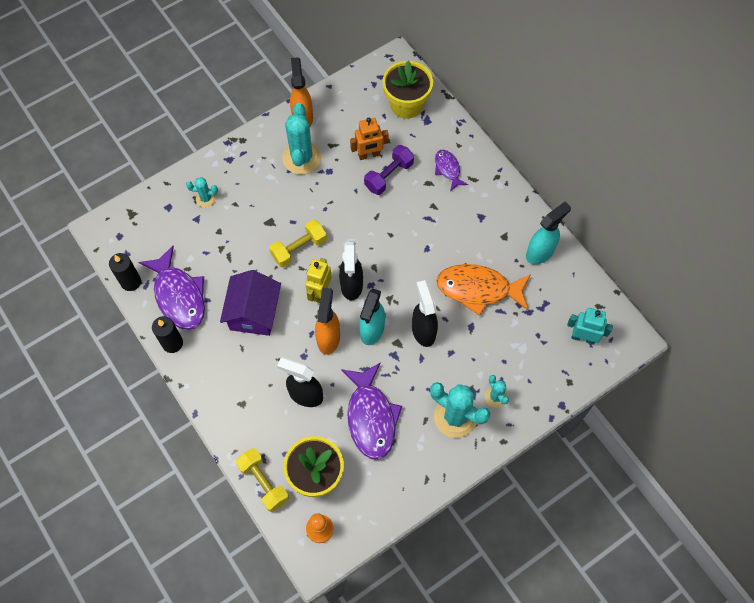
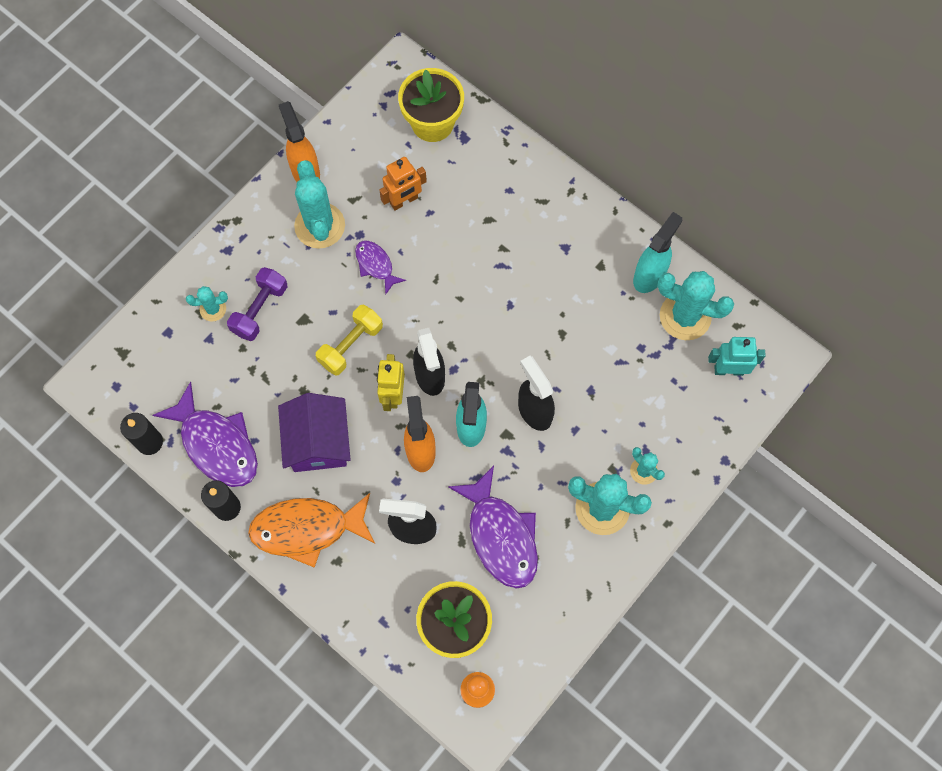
camera: 15 degrees left, 5 degrees up
(263, 482) = (393, 652): yellow dumbbell -> none
(389, 176) = (436, 222): purple dumbbell -> purple dumbbell (260, 310)
(448, 169) = (508, 196): purple fish -> purple fish (376, 265)
(478, 289) = (587, 341): orange fish -> orange fish (307, 529)
(559, 289) = (685, 316): none -> turquoise cactus

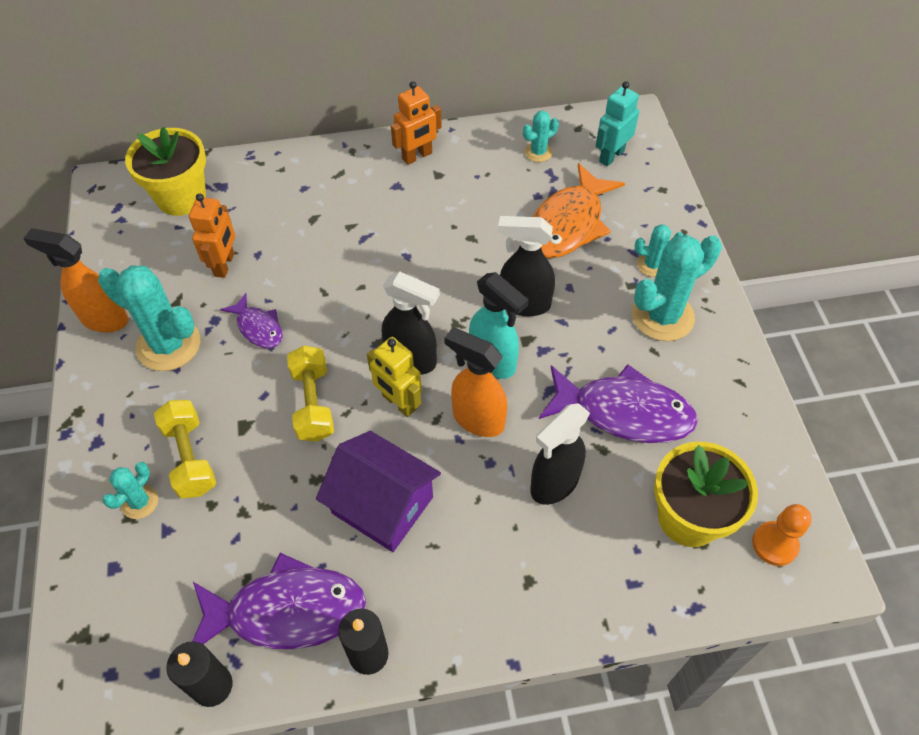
camera: 50 degrees left, 15 degrees down
(260, 310) = (190, 458): purple dumbbell -> yellow dumbbell
(307, 529) = (467, 586): orange fish -> orange fish (568, 224)
(376, 265) = (258, 327): purple fish -> purple fish turned 135 degrees counterclockwise
(605, 238) = (417, 156): none -> orange robot
(649, 275) = (480, 151): turquoise spray bottle -> none
(685, 316) = (538, 152): turquoise cactus -> turquoise cactus, size x0.52

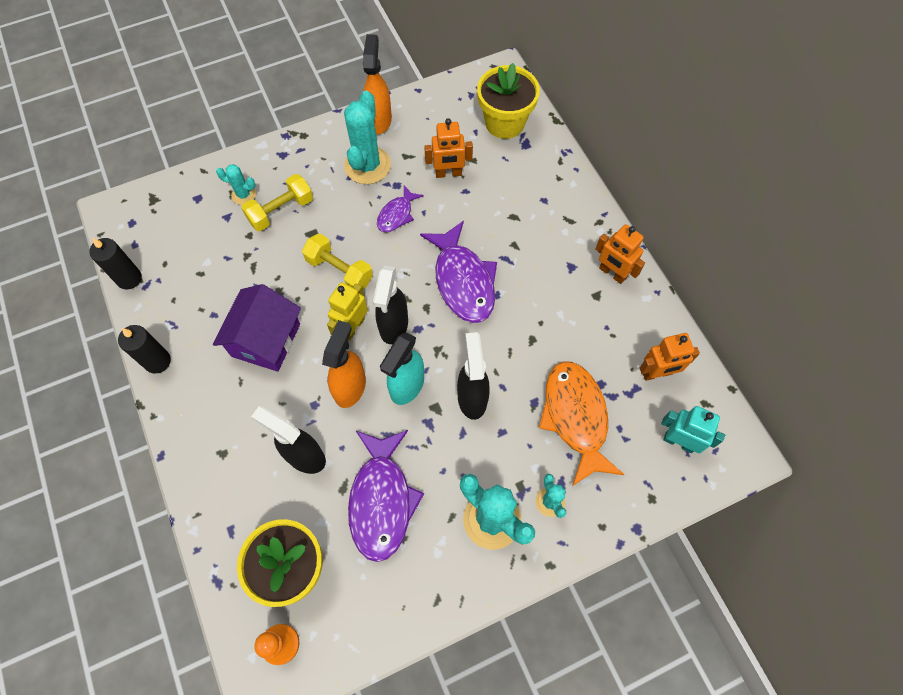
camera: 75 degrees right, 10 degrees up
(287, 611) = (181, 304): purple fish -> purple fish (463, 281)
(313, 403) = (339, 270): yellow dumbbell -> yellow dumbbell turned 60 degrees clockwise
(538, 152) = (657, 373): turquoise cactus -> orange robot
(568, 224) = (575, 417): orange fish -> orange fish turned 60 degrees clockwise

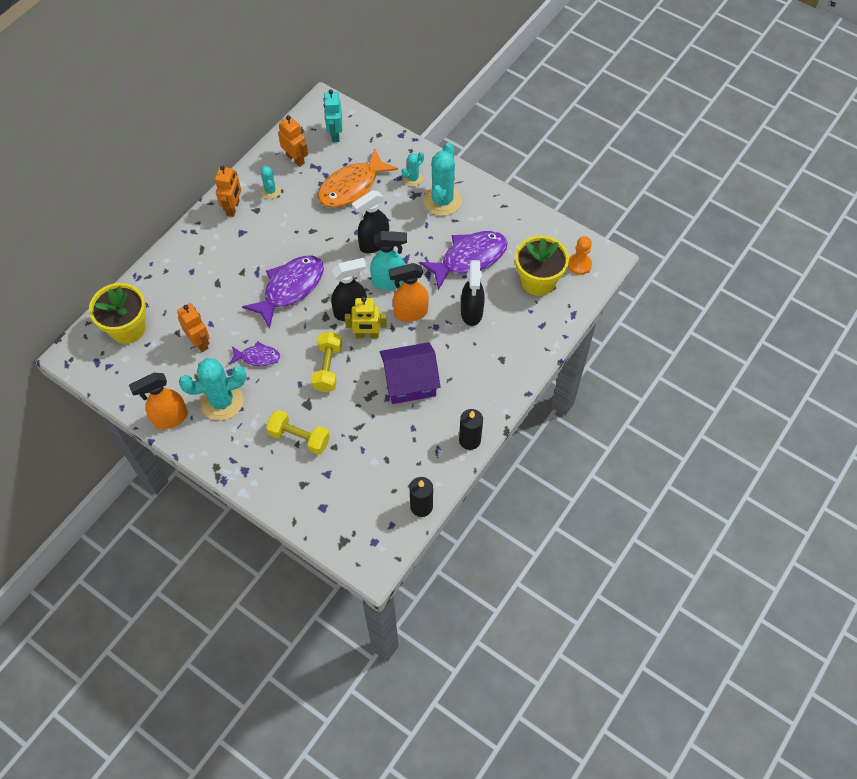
camera: 120 degrees left, 5 degrees down
(244, 195) = (300, 474): turquoise cactus -> turquoise cactus (270, 191)

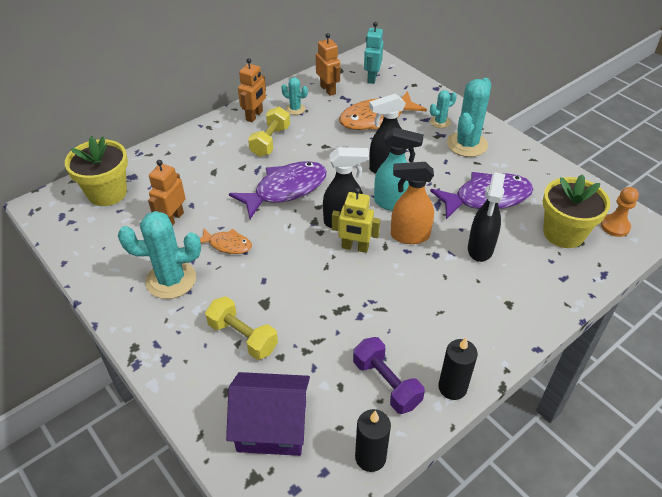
camera: 15 degrees right, 15 degrees down
(170, 418) = (108, 284): orange spray bottle -> none
(200, 342) = (173, 219): orange robot -> orange robot turned 135 degrees counterclockwise
(257, 357) = (227, 245): purple fish -> orange fish
(270, 191) = (295, 109): turquoise cactus -> turquoise cactus turned 60 degrees counterclockwise
(328, 368) = (300, 271): yellow dumbbell -> yellow dumbbell (270, 141)
(410, 382) = (391, 305): purple house -> purple house (272, 426)
(420, 449) = (386, 383): none -> purple dumbbell

